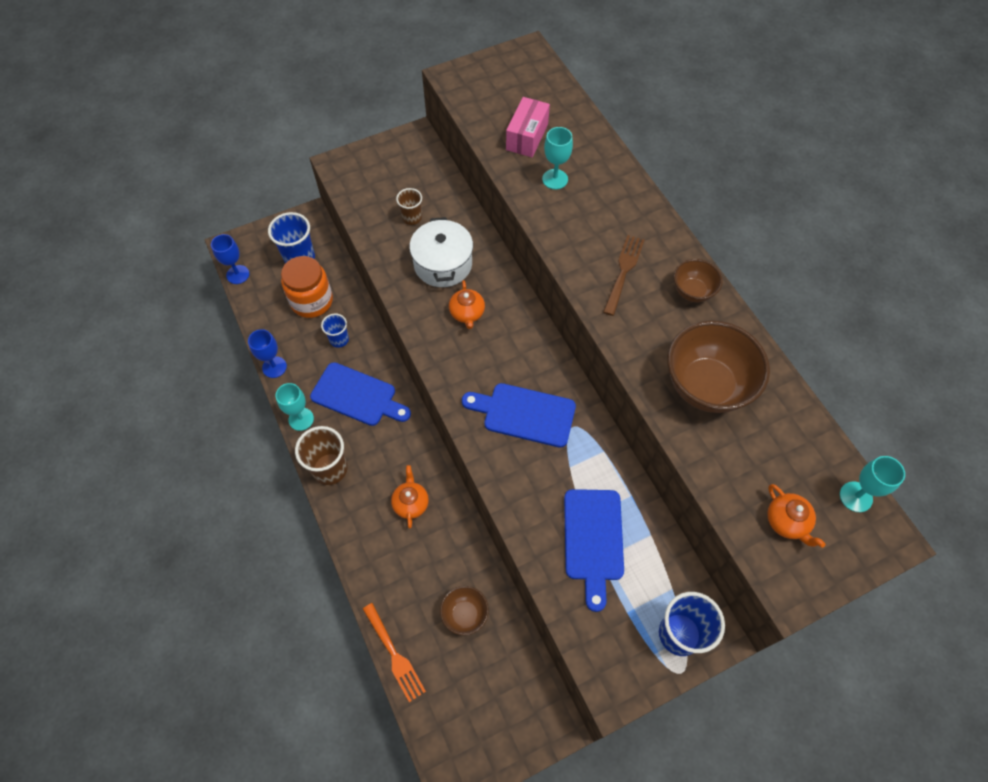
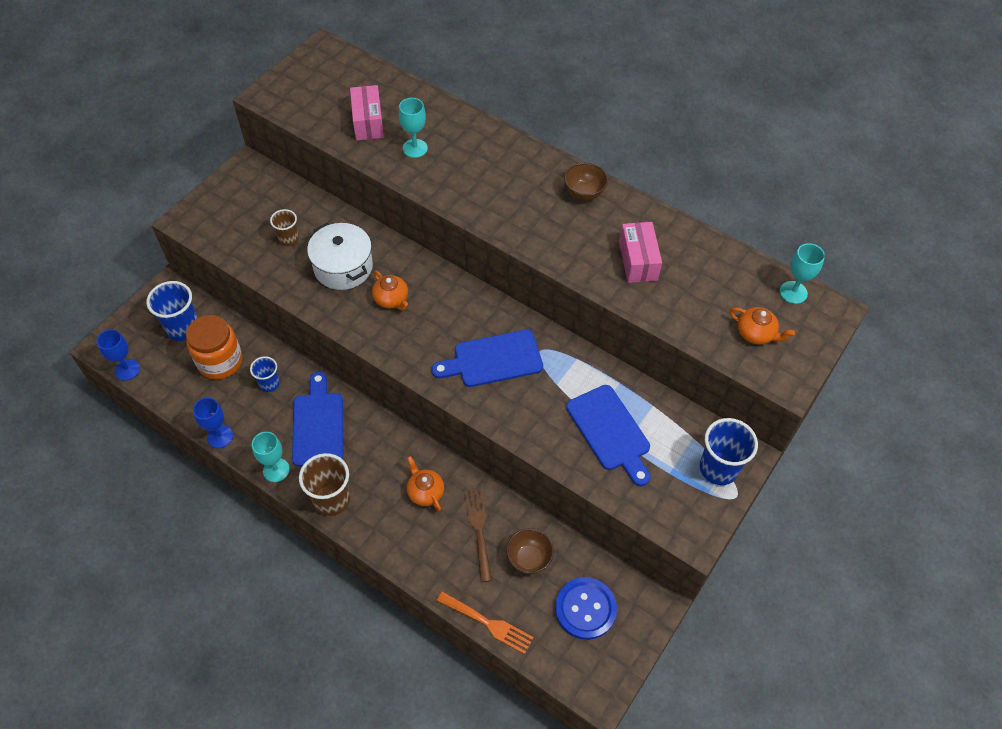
camera: 30 degrees left, 5 degrees down
(357, 396) = (318, 425): blue cutting board -> blue cutting board turned 90 degrees counterclockwise
(487, 691) = (585, 609): none -> blue button
(623, 271) = (519, 200): brown fork -> brown fork (479, 530)
(706, 386) = (638, 261): brown bowl -> pink box

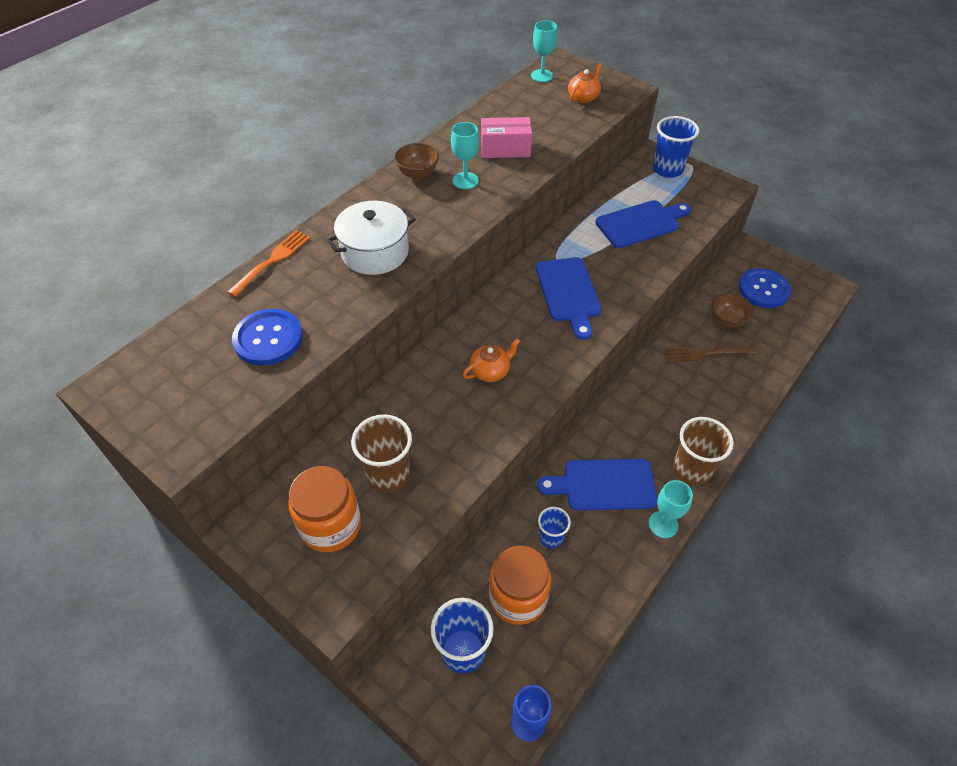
camera: 85 degrees left, 5 degrees down
(220, 436) = (625, 588): blue goblet -> none
(248, 211) = (331, 525): none -> orange jar
(288, 239) = (388, 475): brown cup -> brown cup, size x1.69
(343, 267) = (440, 416): white pot -> white pot (375, 252)
(368, 122) = (268, 339): pink box -> blue button
(415, 148) = (325, 296): turquoise goblet -> turquoise goblet (465, 181)
(425, 492) = (673, 391): orange teapot -> none
(488, 623) = (791, 351): orange fork -> orange fork (272, 261)

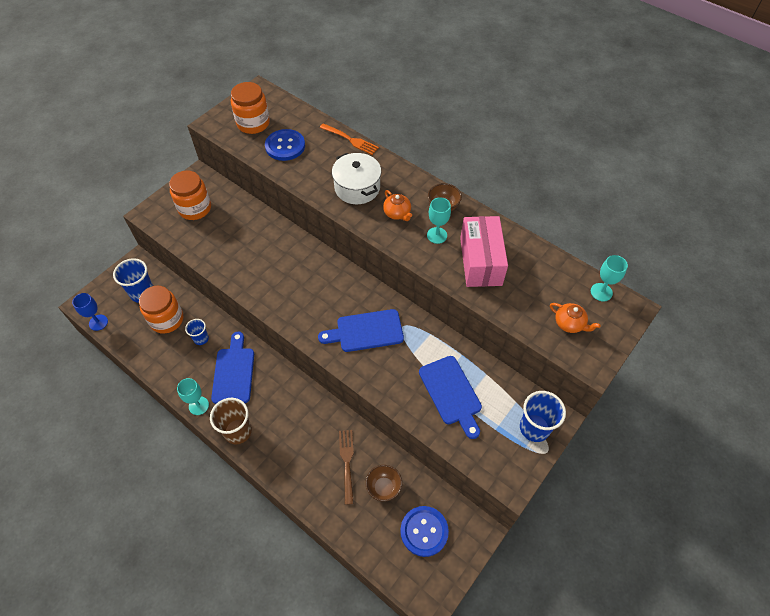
camera: 90 degrees right, 5 degrees up
(198, 387) = (253, 123): none -> orange jar
(388, 475) = (222, 231): brown cup -> none
(490, 371) = (293, 280): orange teapot -> orange teapot (397, 213)
(505, 149) = (480, 261): pink box -> pink box, size x1.50

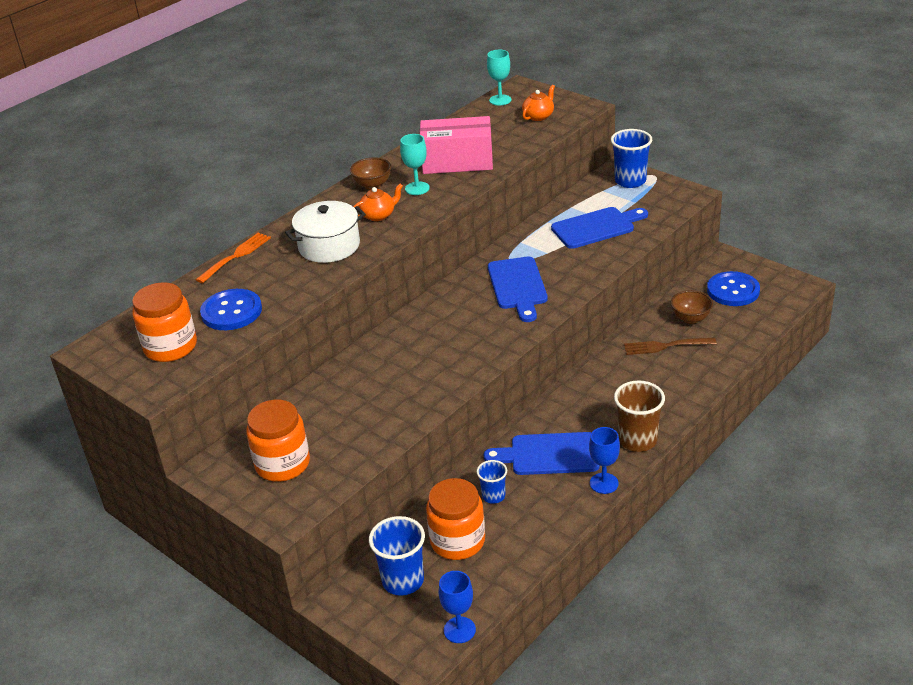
camera: 85 degrees left, 20 degrees down
(198, 405) = (604, 483): turquoise goblet -> blue goblet

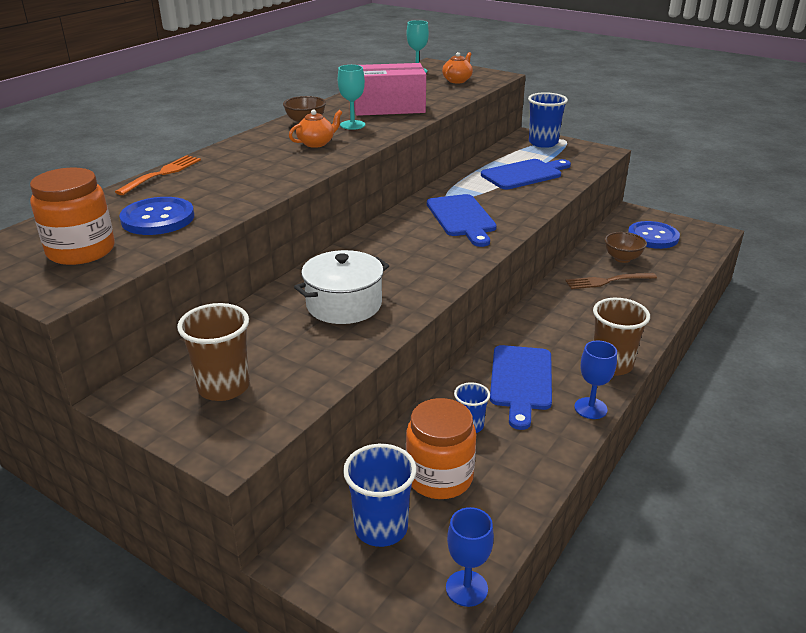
camera: 10 degrees left, 5 degrees down
(282, 464) = (223, 387): orange jar -> brown cup
(329, 246) = (267, 165): white pot -> white pot (344, 304)
(549, 454) = (521, 381): blue cutting board -> blue cutting board turned 75 degrees counterclockwise

